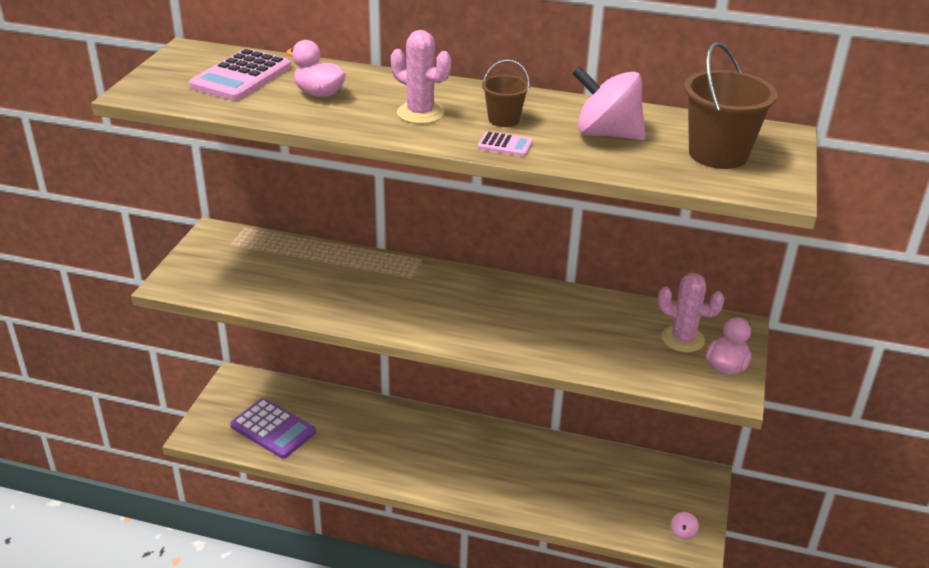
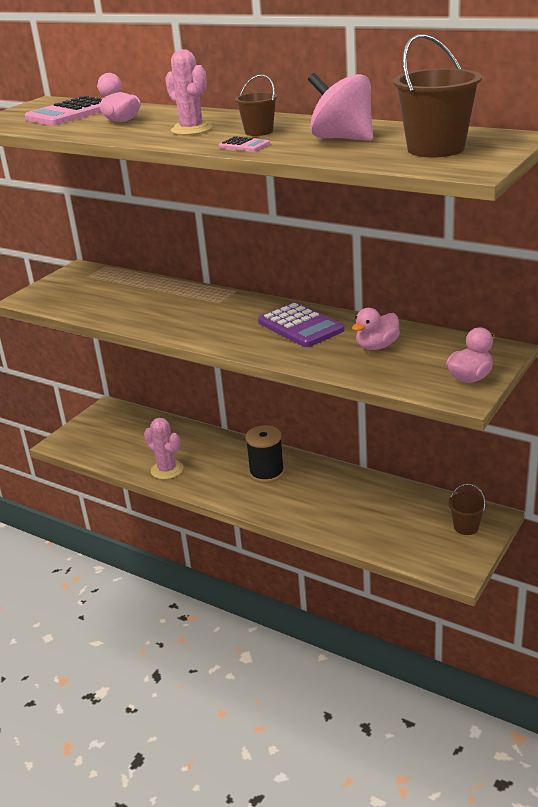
camera: 20 degrees right, 5 degrees down
(273, 429) = (120, 445): purple calculator -> purple calculator (300, 326)
(456, 449) = (266, 473): none -> black spool
(614, 331) = (377, 346): none -> pink duck
(683, 339) = (439, 355): pink cactus -> pink cactus (167, 470)
(683, 532) = (449, 559): pink spinning top -> none
(684, 492) = (466, 527): none -> brown bucket

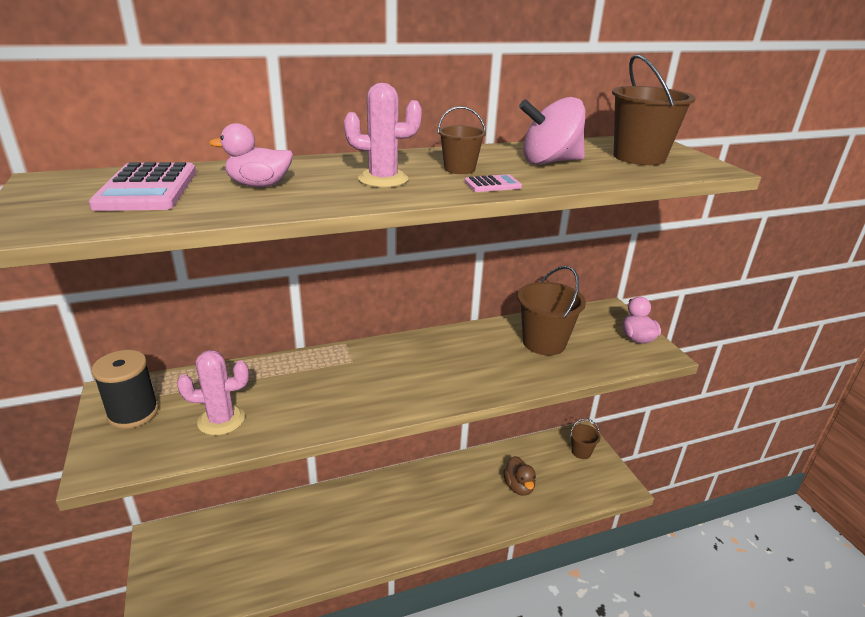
camera: 55 degrees left, 0 degrees up
(167, 470) = (320, 559): pink cactus -> pink cactus (221, 420)
(266, 473) = (407, 500): black spool -> black spool (133, 413)
(300, 326) = (462, 352): purple calculator -> none
(363, 515) = (519, 487): none -> brown duck
(377, 346) = (544, 343): pink duck -> brown bucket

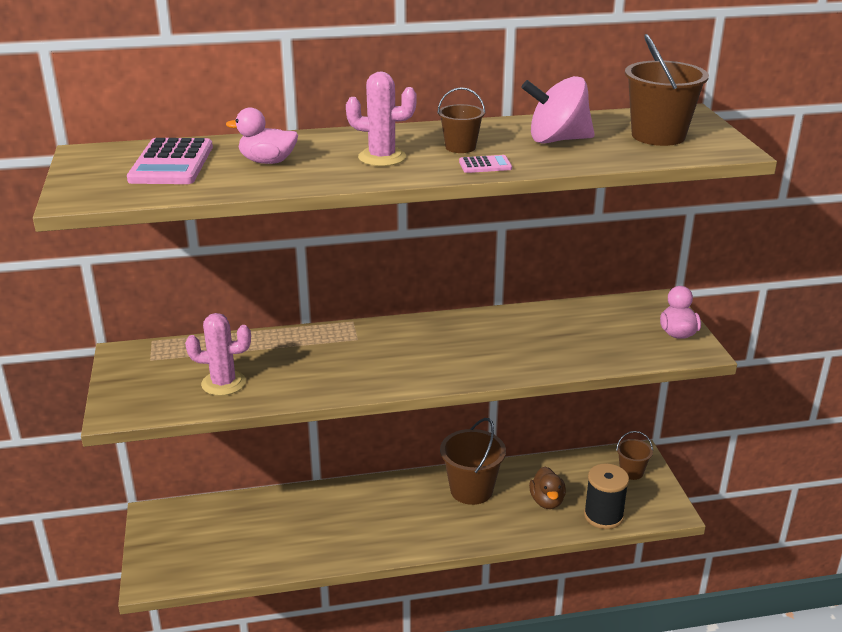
camera: 10 degrees right, 0 degrees up
(133, 413) = (143, 372): black spool -> black spool (603, 516)
(544, 343) = (568, 332): brown bucket -> brown bucket (471, 490)

